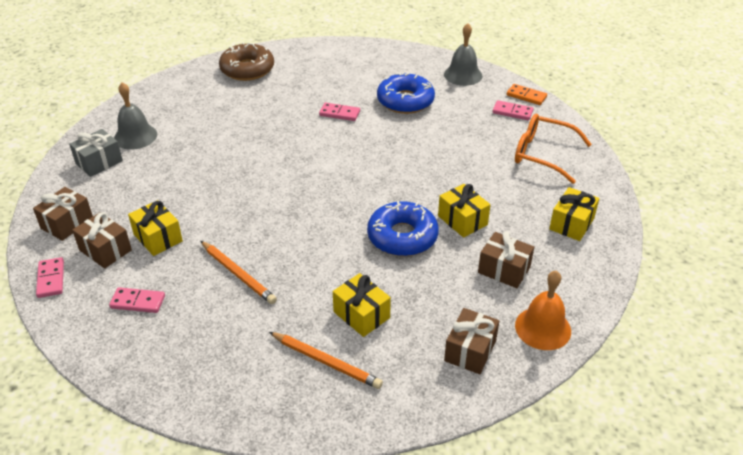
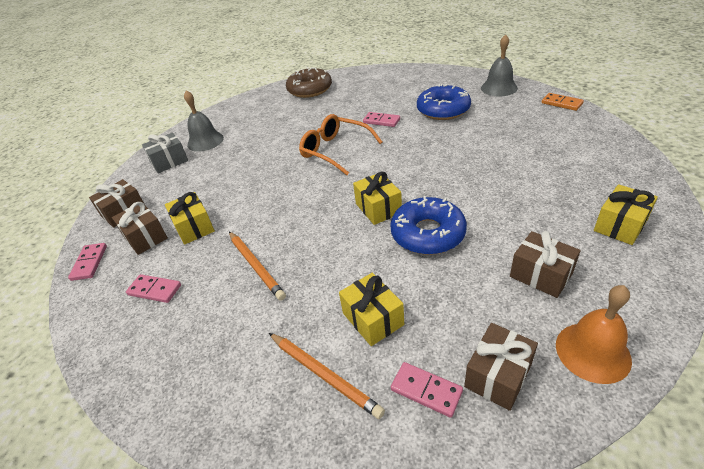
camera: 15 degrees right, 0 degrees up
(462, 220) = (493, 218): yellow gift -> yellow gift (378, 208)
(512, 112) = (548, 117): pink domino -> pink domino (426, 390)
(542, 154) = (581, 154): orange glasses -> orange glasses (335, 150)

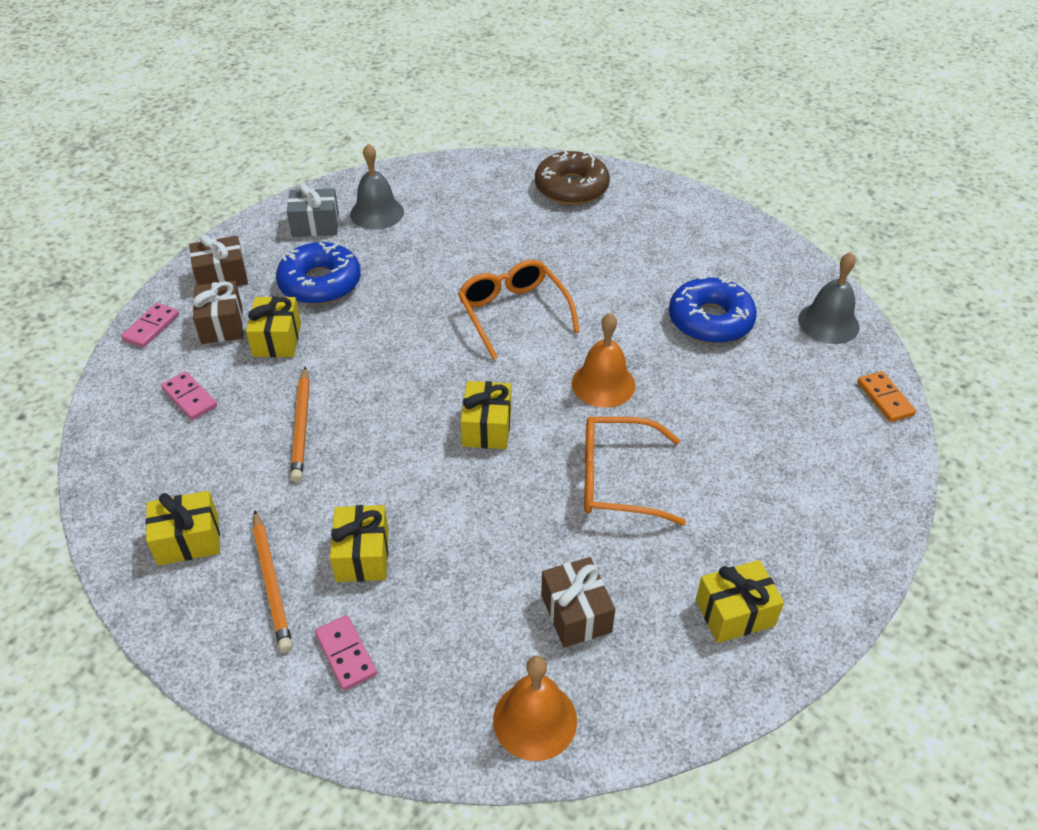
camera: 25 degrees right, 5 degrees up
(230, 383) = (188, 540): none -> yellow gift
(381, 121) = (612, 296): pink domino -> none
(421, 158) = (603, 384): none -> orange bell
(428, 234) = (508, 492): blue donut -> blue donut (320, 283)
(481, 196) = (617, 480): none -> orange glasses
(498, 375) = (422, 683): brown gift -> none

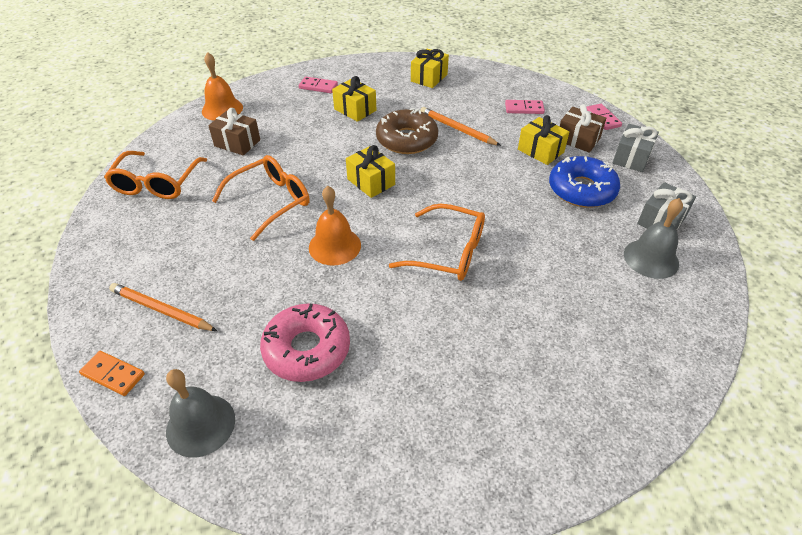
camera: 135 degrees right, 0 degrees up
(222, 276) = (631, 158): brown gift -> grey gift
(272, 583) = (376, 86): orange pencil -> orange pencil (161, 310)
(571, 188) = (579, 411): brown donut -> brown donut (407, 139)
(710, 320) = (307, 349): blue donut -> pink donut
(735, 613) = (157, 183): yellow gift -> orange glasses

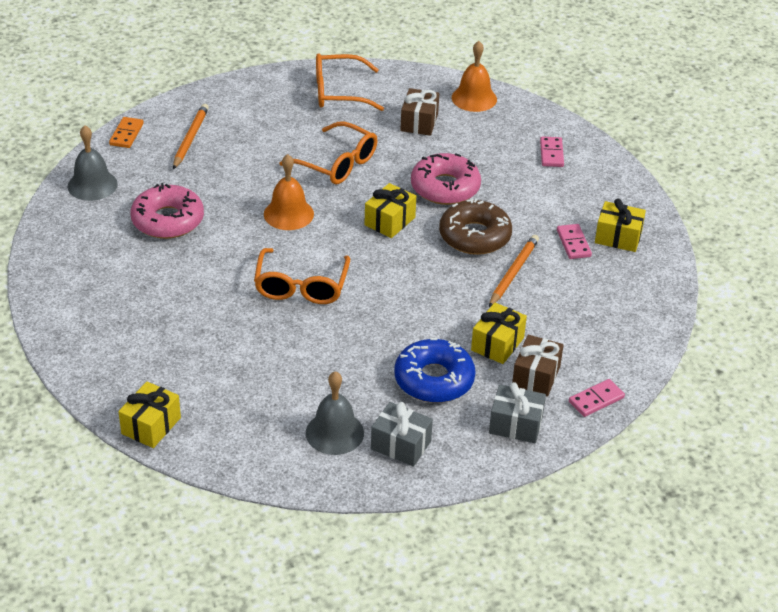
camera: 75 degrees right, 5 degrees down
(337, 144) = (445, 187): none -> pink donut
(355, 110) = (516, 189): yellow gift -> yellow gift (151, 426)
(524, 108) = (585, 326): pink domino -> pink domino (573, 243)

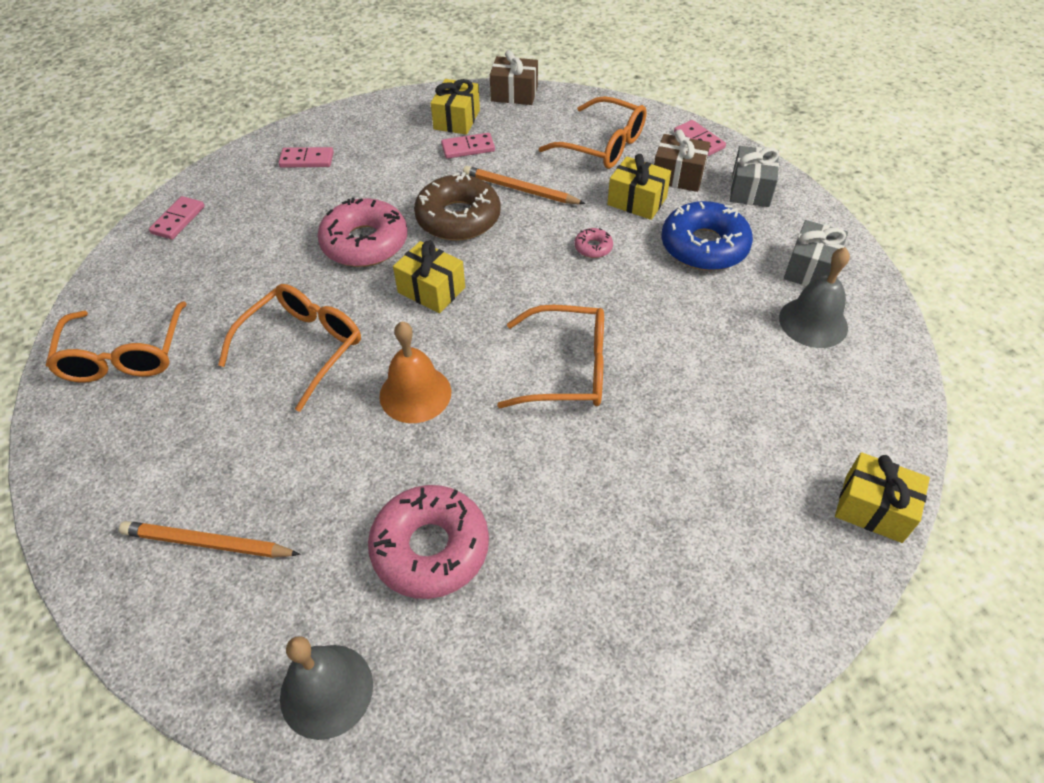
camera: 90 degrees left, 10 degrees up
(126, 134) = (174, 654): orange domino -> none
(419, 122) = (221, 269): brown gift -> brown gift (514, 94)
(435, 311) = (593, 247): none -> pink donut
(474, 98) = (178, 220): orange bell -> pink domino
(583, 330) = (603, 145): none -> orange glasses

